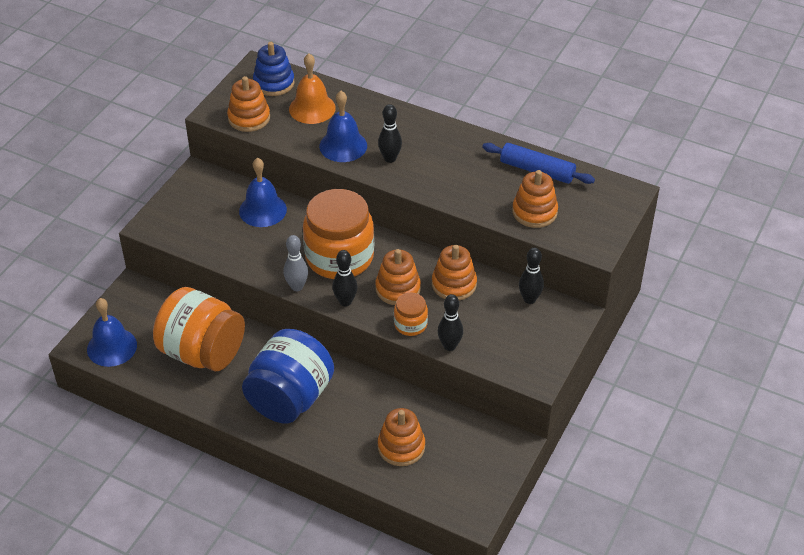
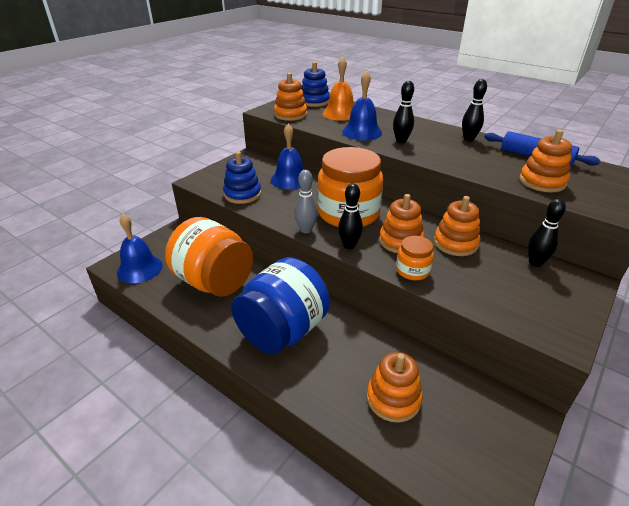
camera: 10 degrees right, 10 degrees down
(212, 242) = (242, 194): none -> blue stacking toy
(449, 346) = (455, 294): black bowling pin -> black bowling pin (468, 139)

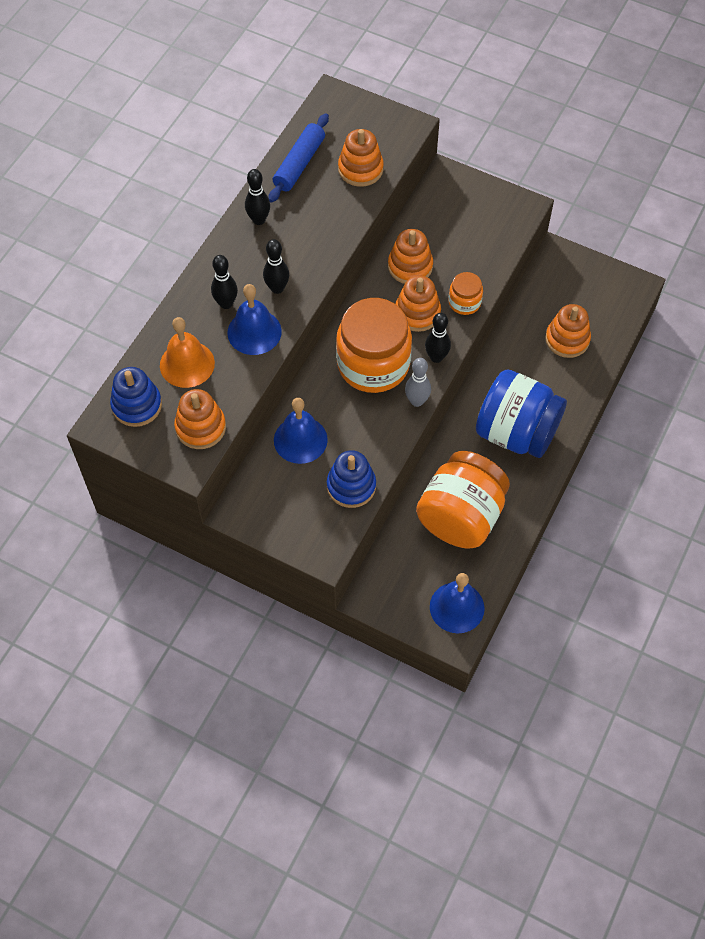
camera: 100 degrees left, 25 degrees up
(535, 263) = (428, 208): black bowling pin -> black bowling pin (226, 303)

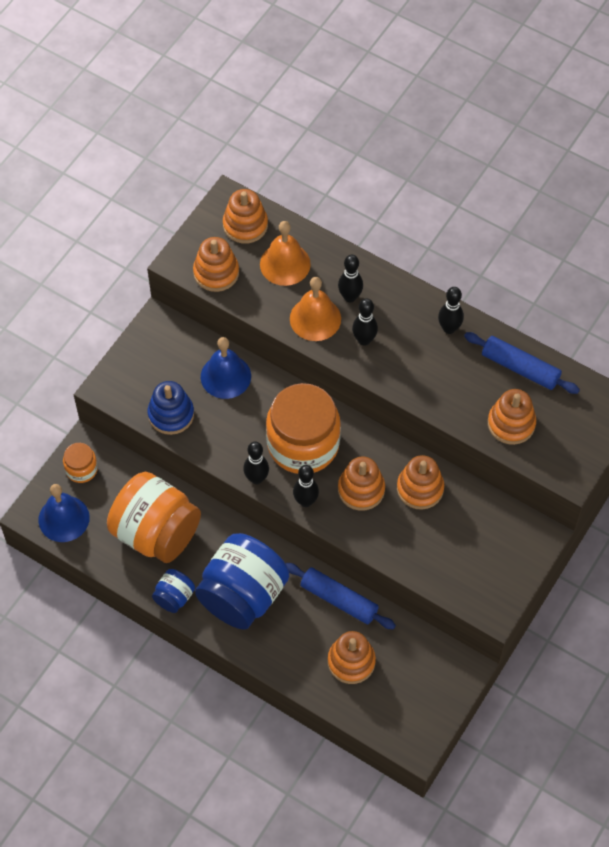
camera: 95 degrees right, 0 degrees up
(137, 405) = (245, 225): blue stacking toy -> orange stacking toy
(254, 332) = (315, 318): blue bell -> orange bell
(417, 401) = (256, 478): grey bowling pin -> black bowling pin
(464, 302) = (370, 535): orange jar -> orange jar (81, 469)
(507, 353) = (339, 599): none -> blue rolling pin
(528, 492) = (174, 597): none -> blue jar

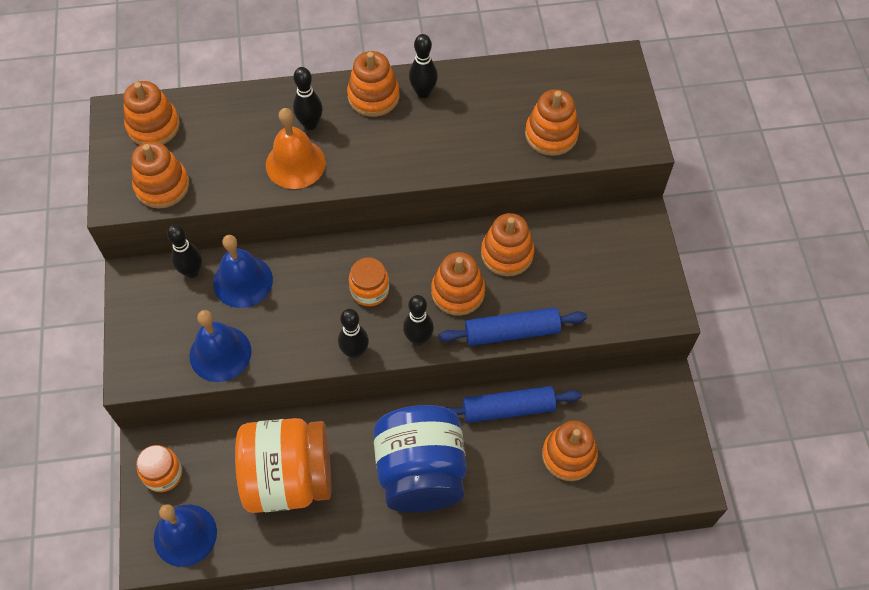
camera: 40 degrees left, 0 degrees up
(171, 414) = (220, 353): blue stacking toy -> blue bell
(174, 597) = (359, 525): blue jar -> none
(285, 264) = (223, 135): orange bell -> none
(303, 444) = (369, 290): orange jar -> orange jar, size x0.46
(364, 340) = (357, 152): black bowling pin -> black bowling pin (192, 271)
(411, 307) = (373, 96): none -> orange stacking toy
(520, 368) = (514, 84): blue rolling pin -> blue rolling pin (511, 332)

